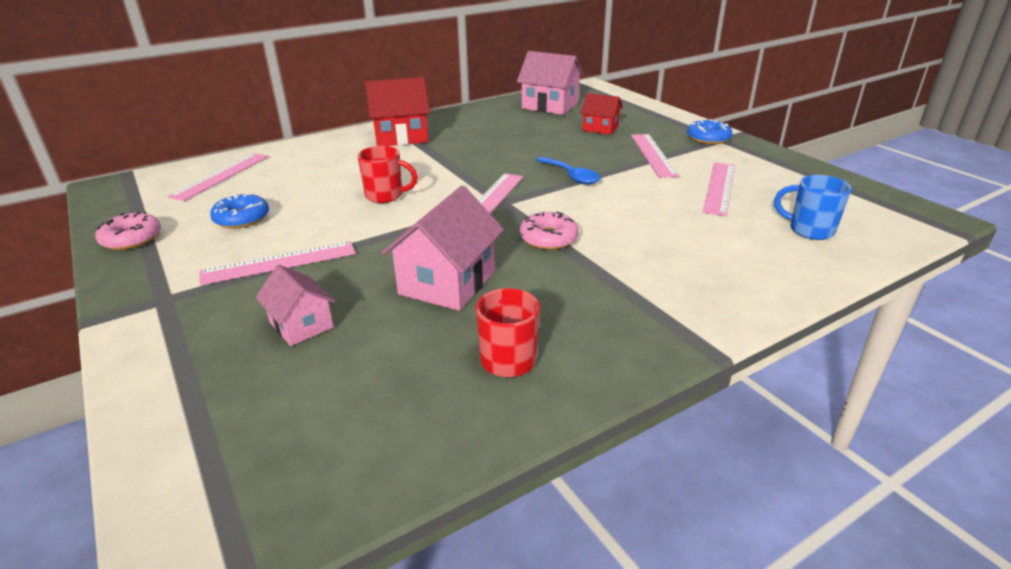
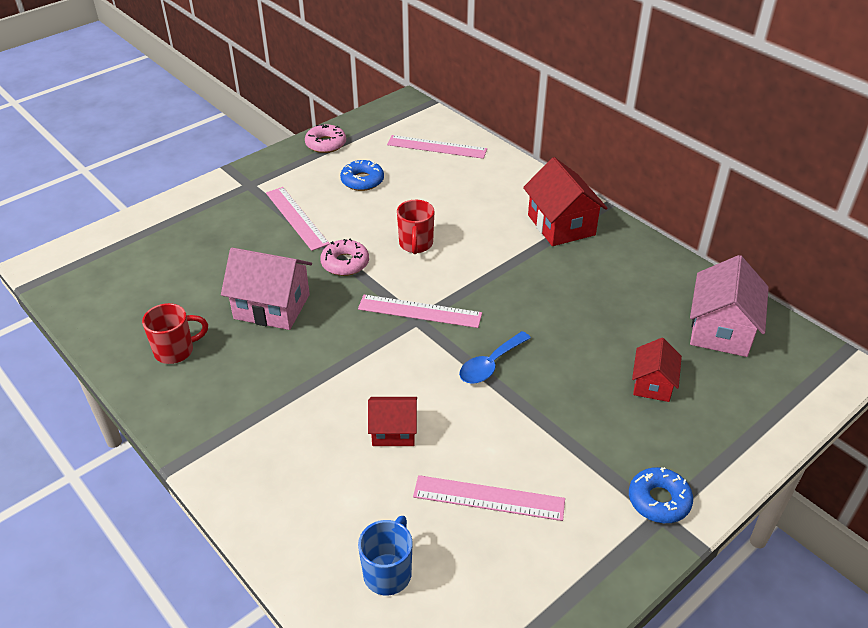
camera: 80 degrees right, 10 degrees up
(301, 325) = (219, 249): pink house -> none
(548, 238) = (348, 358): pink donut -> pink donut (345, 263)
(651, 220) = (393, 431): none -> red house
(653, 155) = (576, 437): pink ruler -> none

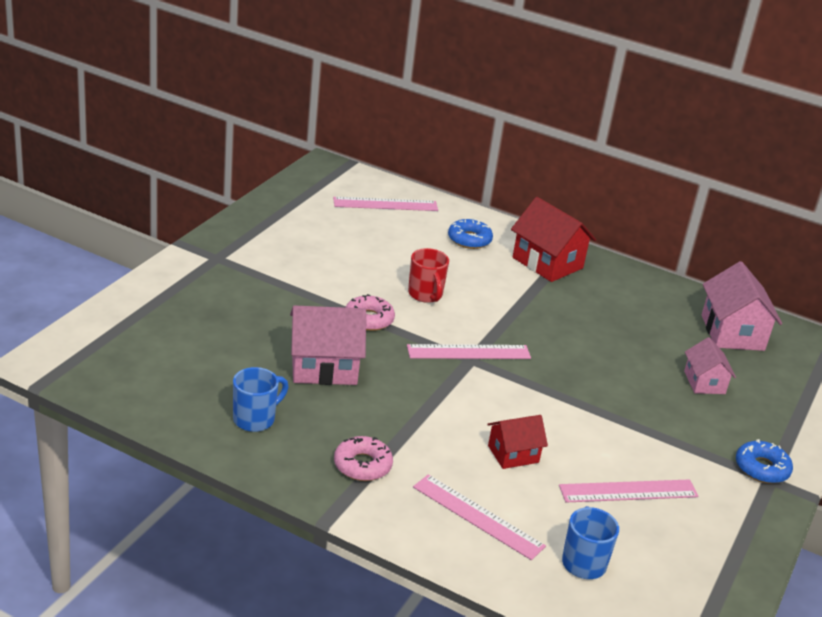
camera: 25 degrees left, 10 degrees down
(176, 351) = (255, 419): red mug -> blue mug
(296, 218) = (290, 284): pink ruler -> pink ruler (477, 516)
(326, 144) = (270, 211): pink donut -> pink donut (362, 465)
(362, 181) = (333, 242): blue donut -> blue donut (469, 239)
(490, 365) = (561, 387): blue spoon -> none
(652, 384) = (704, 382): red house -> pink house

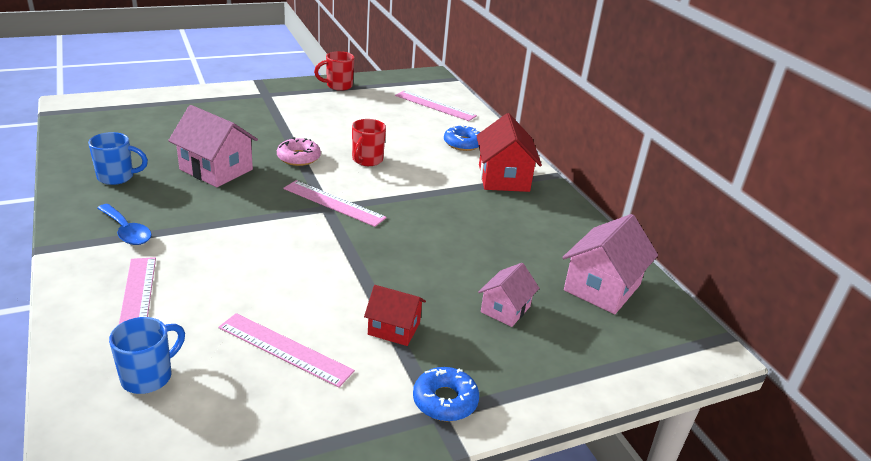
camera: 40 degrees right, 0 degrees up
(266, 216) = (338, 86): none -> red mug
(362, 465) = (126, 231): pink donut -> blue spoon
(513, 454) = (242, 277): red house -> red house (394, 328)

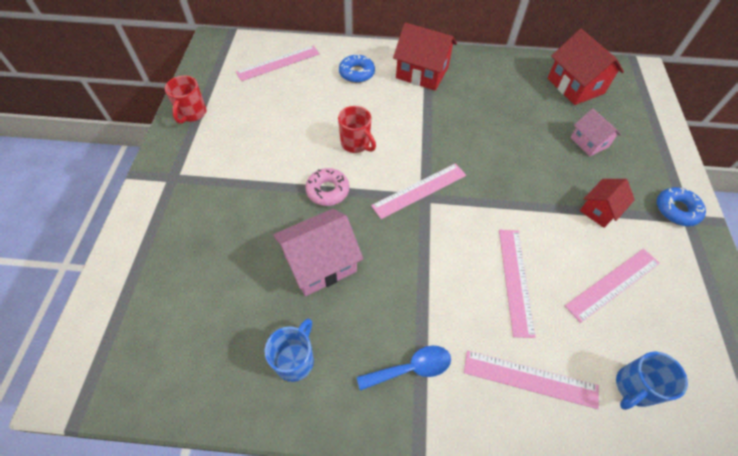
camera: 60 degrees left, 25 degrees up
(148, 376) = (633, 387): blue mug -> blue mug turned 105 degrees counterclockwise
(253, 277) = (515, 280): none -> pink ruler
(602, 287) = (575, 86): pink house -> red house

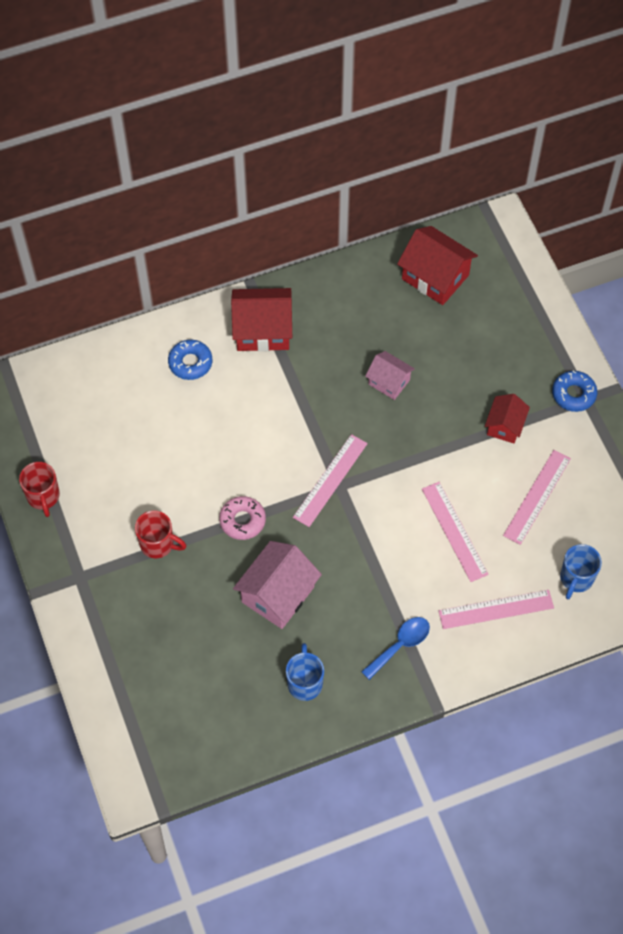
camera: 25 degrees left, 5 degrees up
(278, 63) = (92, 387): pink ruler -> none
(356, 144) = (240, 455): red mug -> red mug (158, 544)
(589, 142) = (472, 349): pink house -> pink house (389, 382)

